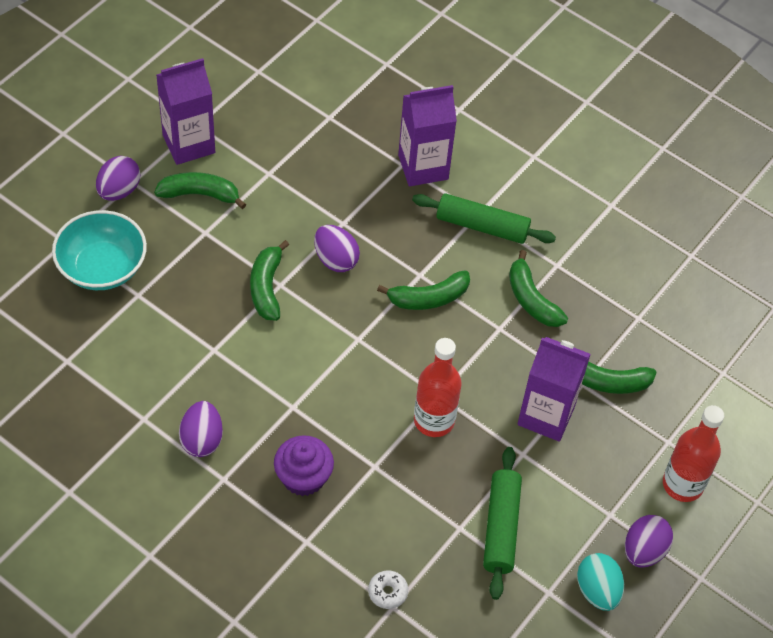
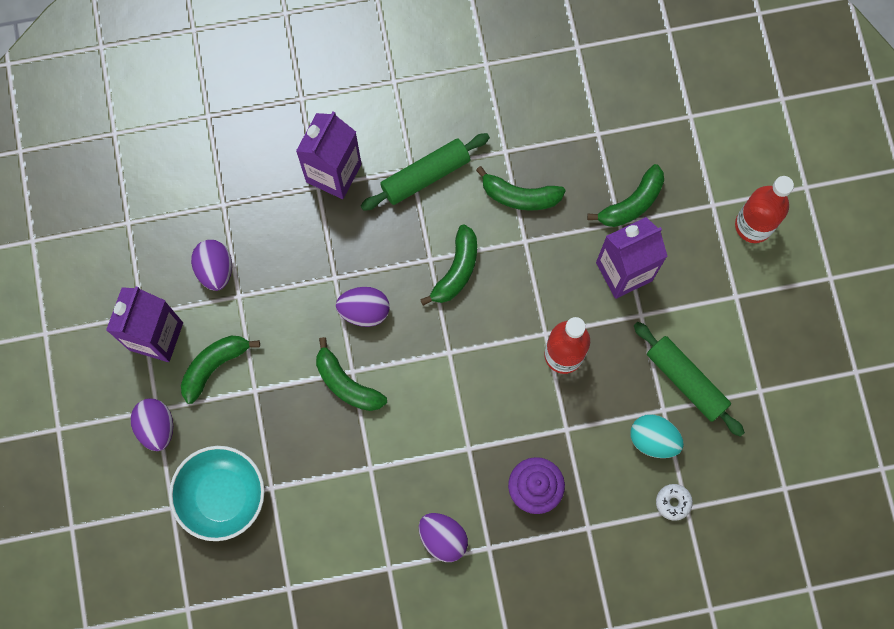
camera: 45 degrees left, 20 degrees up
(597, 590) = (785, 356): turquoise egg -> turquoise egg (653, 439)
(644, 551) = (781, 298): purple egg -> purple egg (215, 269)

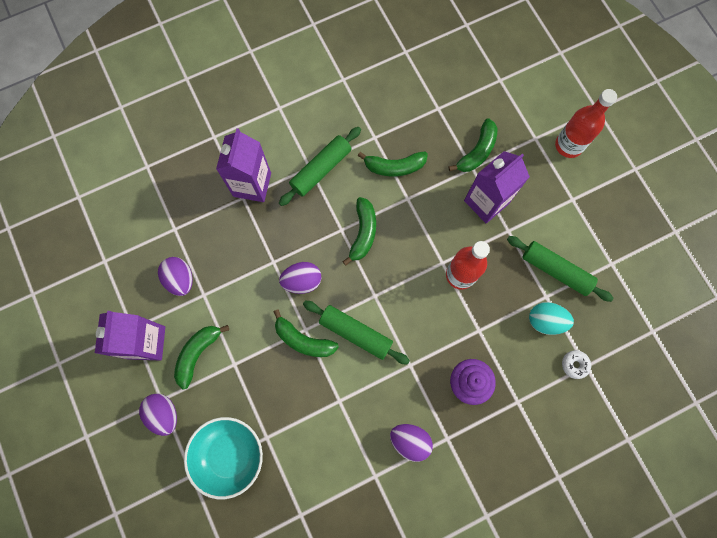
camera: 15 degrees left, 0 degrees up
(412, 392) = (355, 333): none -> green rolling pin

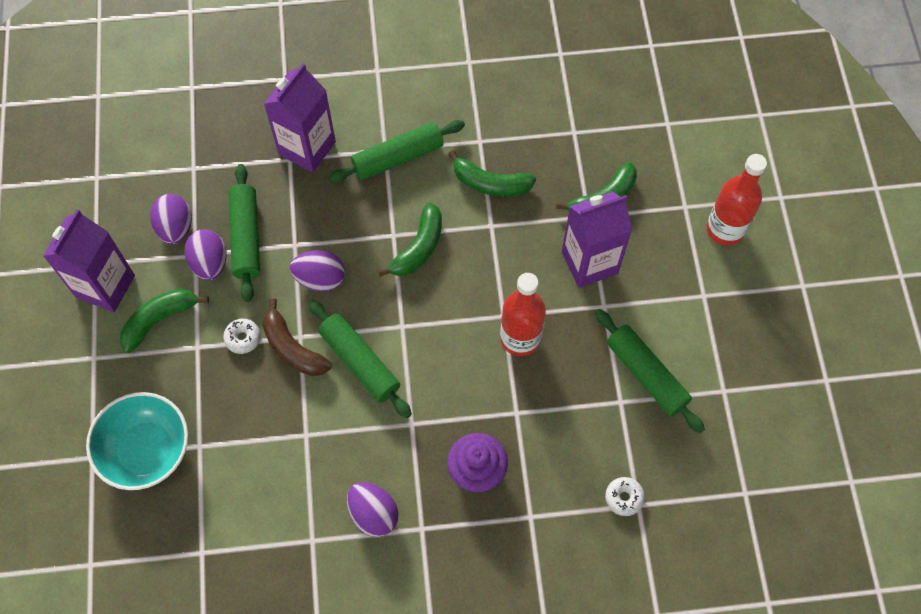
camera: 20 degrees right, 10 degrees down
(164, 414) = (90, 375): purple egg -> purple egg (210, 263)
(235, 268) = (246, 237): none -> green rolling pin
(264, 345) = (243, 338): none -> white donut
(303, 340) = (293, 348): green banana -> brown banana
(545, 321) = (607, 431): turquoise egg -> none

